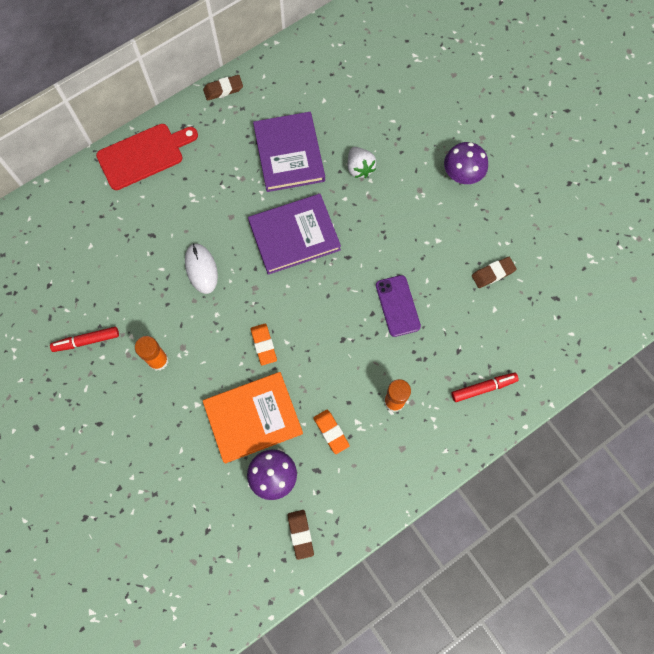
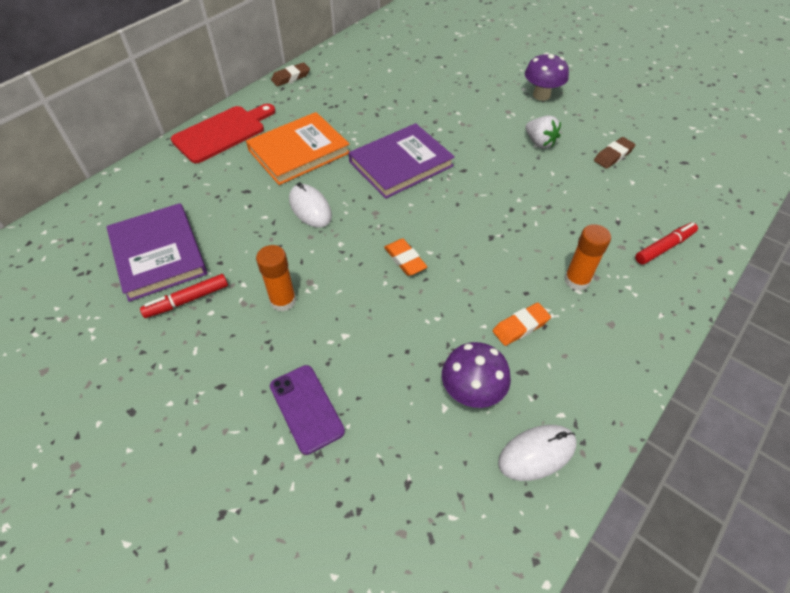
camera: 15 degrees left, 20 degrees down
(253, 418) = (420, 333): orange book -> orange book (299, 151)
(289, 154) = (371, 108): purple book -> purple book (158, 254)
(300, 534) = (537, 453): brown eraser -> white mouse
(331, 432) = (520, 326): orange eraser -> orange eraser turned 75 degrees counterclockwise
(359, 168) = (444, 106): white strawberry -> white strawberry (539, 142)
(397, 306) = (534, 198): purple phone -> purple phone (306, 408)

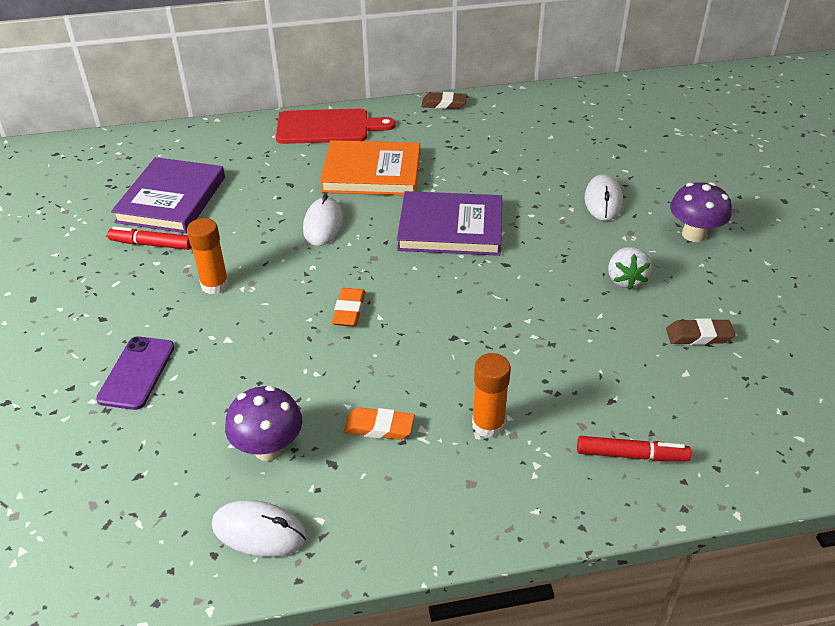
camera: 40 degrees right, 10 degrees down
(470, 98) = (603, 201): none -> white mouse

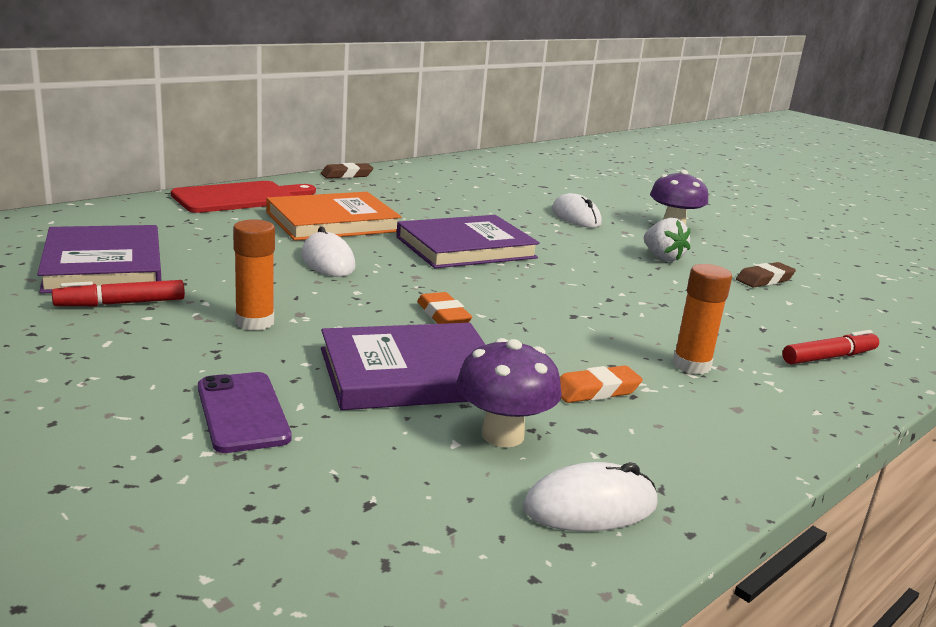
camera: 35 degrees left, 20 degrees down
(267, 368) = (410, 373): none -> purple book

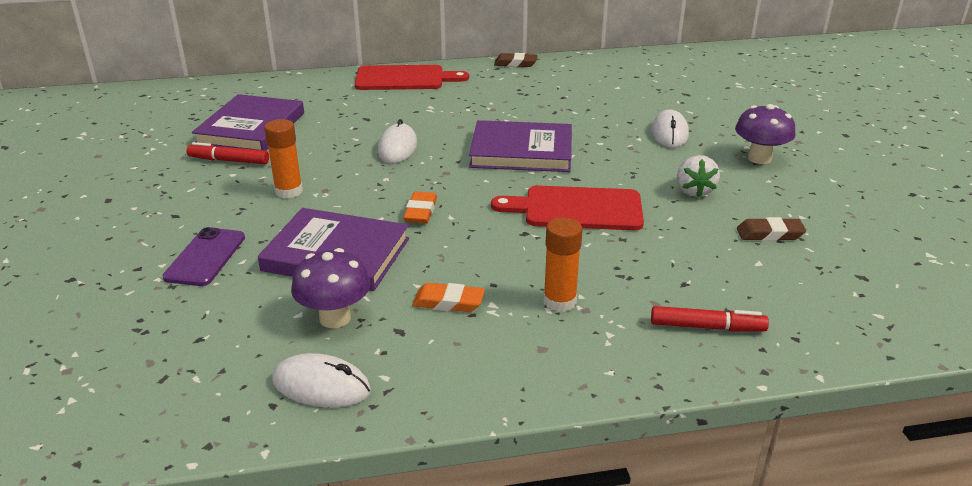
camera: 35 degrees right, 10 degrees up
(332, 222) = (445, 111): orange book -> none
(589, 287) = (577, 209): none -> red cutting board

